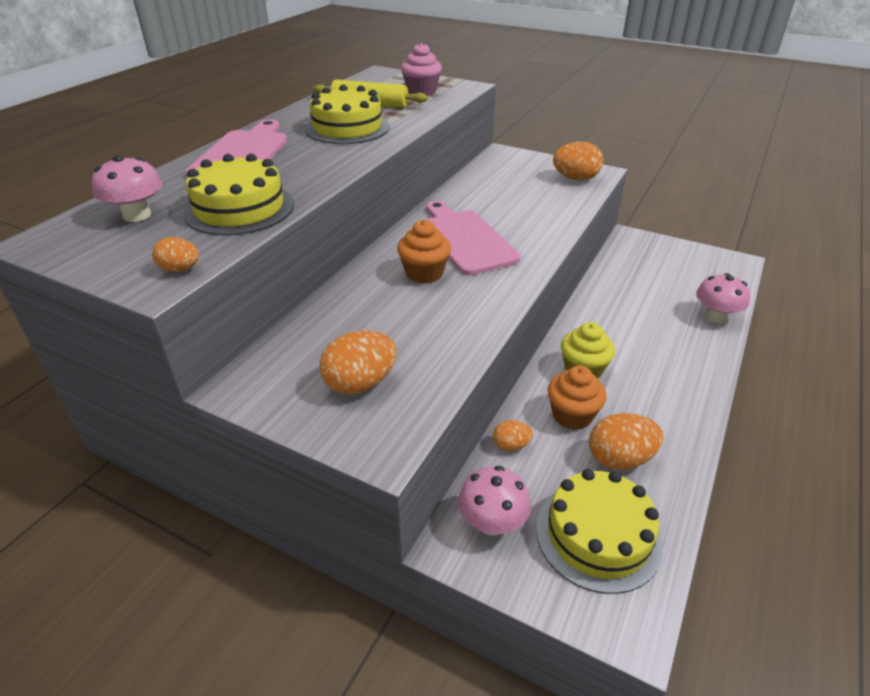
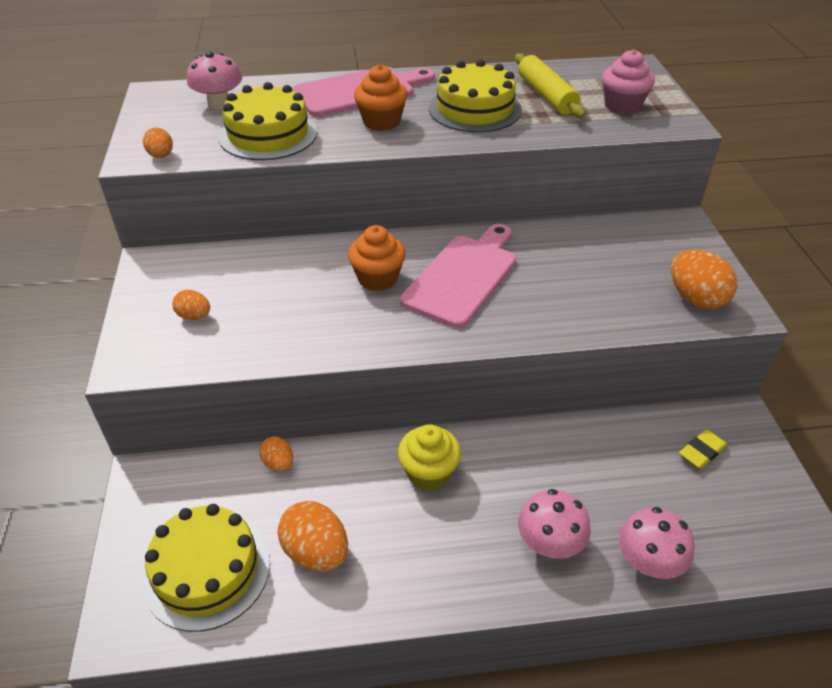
camera: 55 degrees right, 5 degrees up
(360, 383) = (194, 316): orange egg -> orange egg, size x0.56
(492, 522) = (180, 490): pink mushroom -> pink mushroom (549, 543)
(572, 415) = (351, 491): orange cupcake -> orange cupcake (381, 122)
(646, 261) = (702, 451): none -> yellow eraser

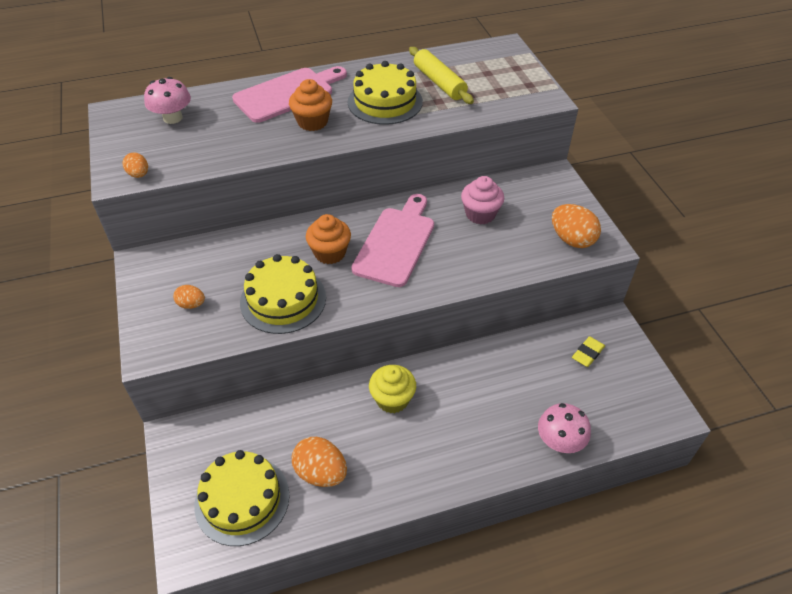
camera: 10 degrees left, 5 degrees up
(268, 134) = (222, 144): yellow cake -> yellow cake (283, 299)
(278, 463) = (276, 409): orange egg -> none
(549, 543) = (489, 439): pink mushroom -> none
(622, 106) = (500, 87): pink cupcake -> pink cupcake (480, 214)

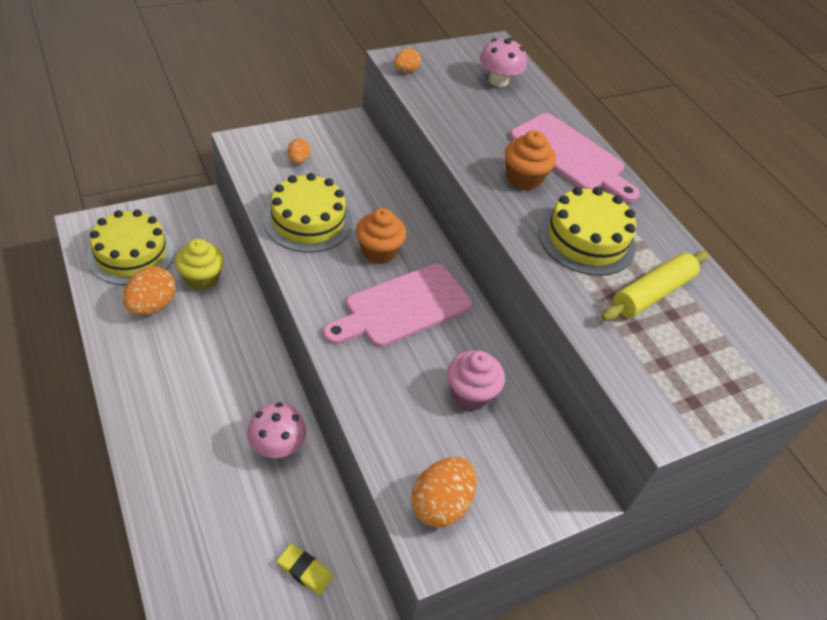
camera: 75 degrees right, 0 degrees up
(392, 399) = (235, 358): yellow cupcake -> yellow cupcake (202, 278)
(396, 243) = (403, 307): pink cutting board -> pink cutting board turned 135 degrees clockwise
(559, 441) = (169, 525): pink mushroom -> pink mushroom (277, 445)

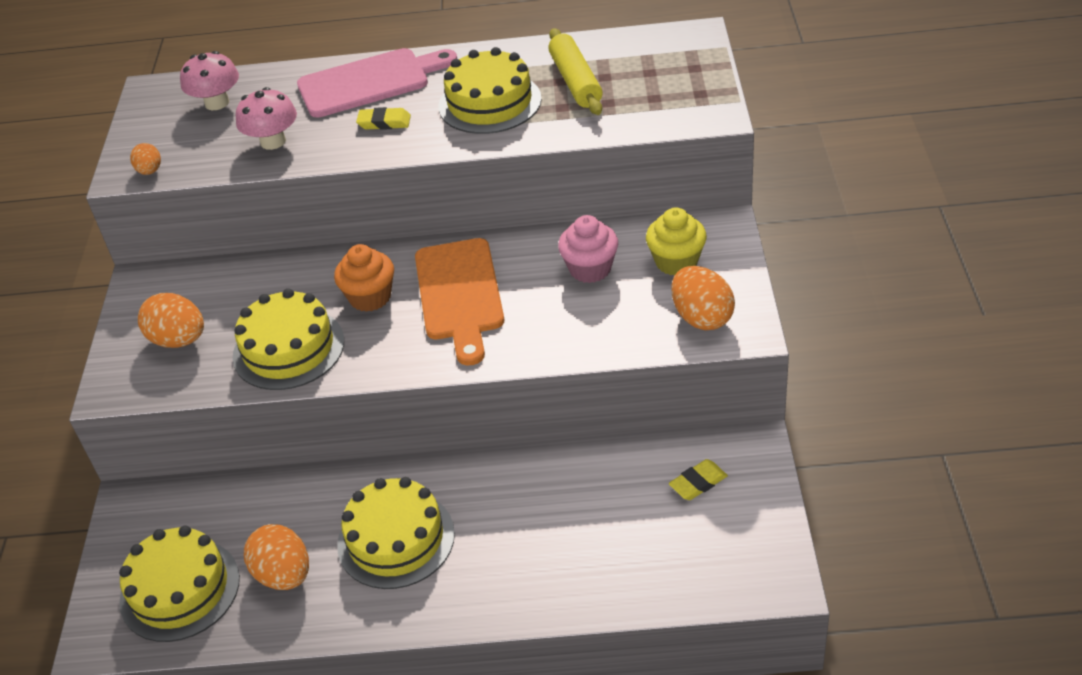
camera: 55 degrees left, 5 degrees down
(197, 361) = (396, 539): none -> yellow cake
(202, 278) = (265, 517): yellow cupcake -> yellow cupcake (676, 262)
(277, 445) = (544, 481): pink mushroom -> pink mushroom (273, 141)
(298, 160) = (179, 340): orange egg -> orange egg, size x1.77
(403, 307) = (460, 294): pink cutting board -> orange cutting board
(523, 178) = (384, 122): orange cupcake -> yellow eraser

